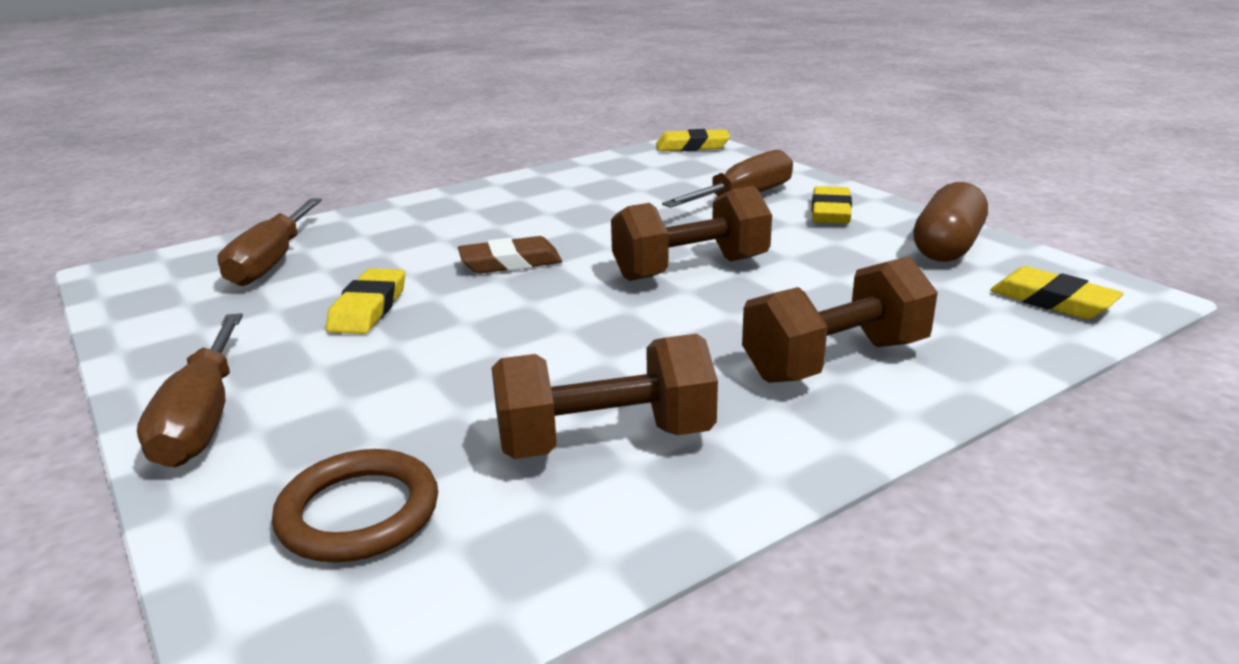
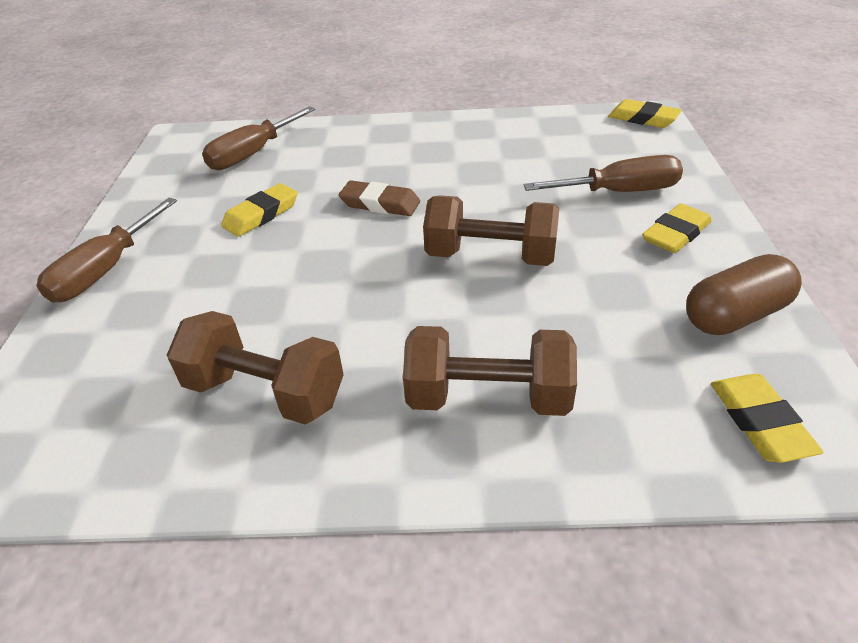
camera: 35 degrees right, 15 degrees up
(358, 512) = (99, 378): brown ring -> none

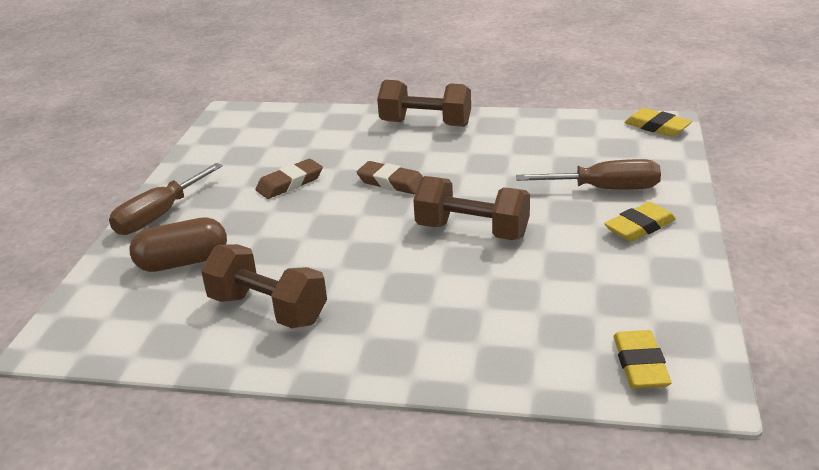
camera: 10 degrees right, 10 degrees down
(252, 154) = (292, 133): brown screwdriver -> none
(261, 214) = (290, 183): yellow eraser -> brown eraser
(488, 397) = (435, 328): brown dumbbell -> brown dumbbell (425, 124)
(735, 315) = (659, 292): brown capsule -> brown capsule (183, 262)

